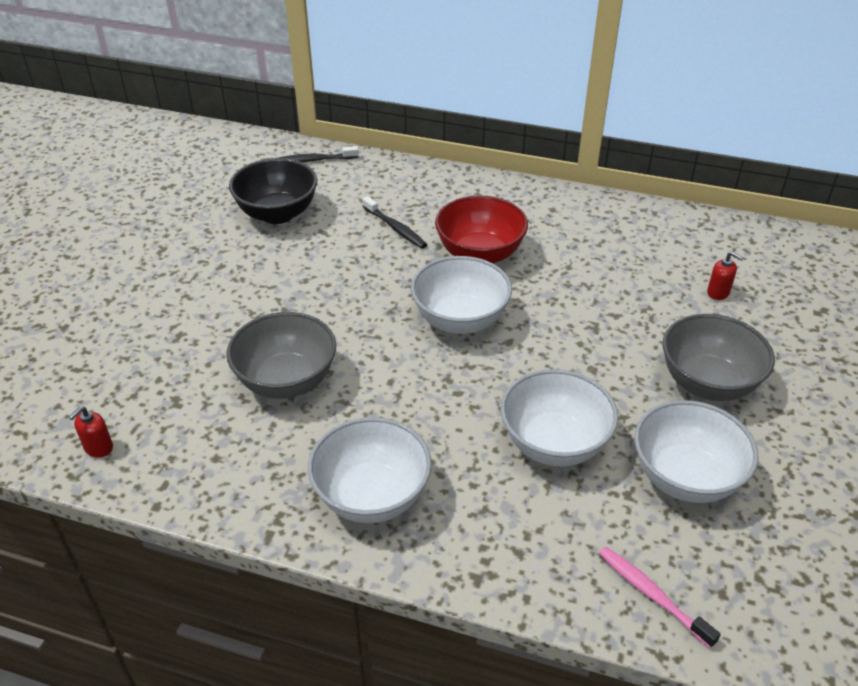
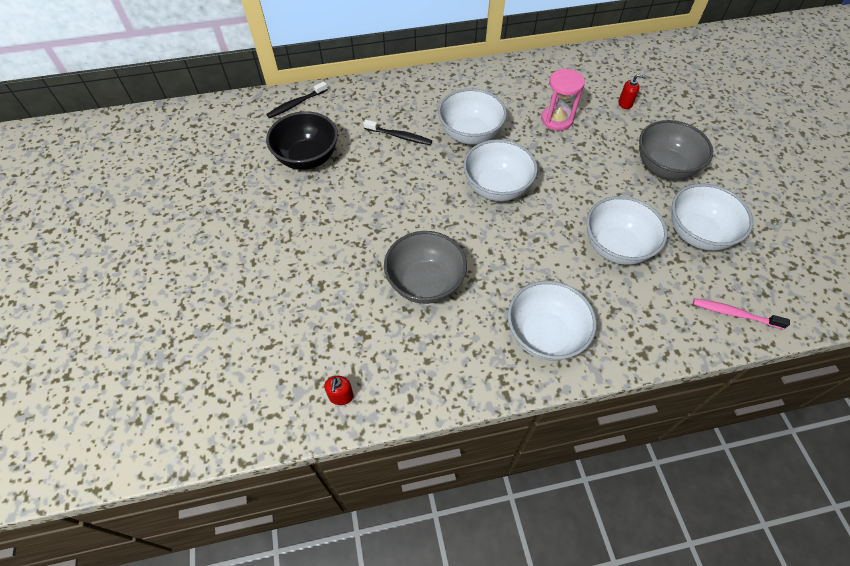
camera: 30 degrees left, 15 degrees up
(479, 254) = (470, 134): red bowl -> white bowl
(605, 277) = (557, 119): none -> pink hourglass

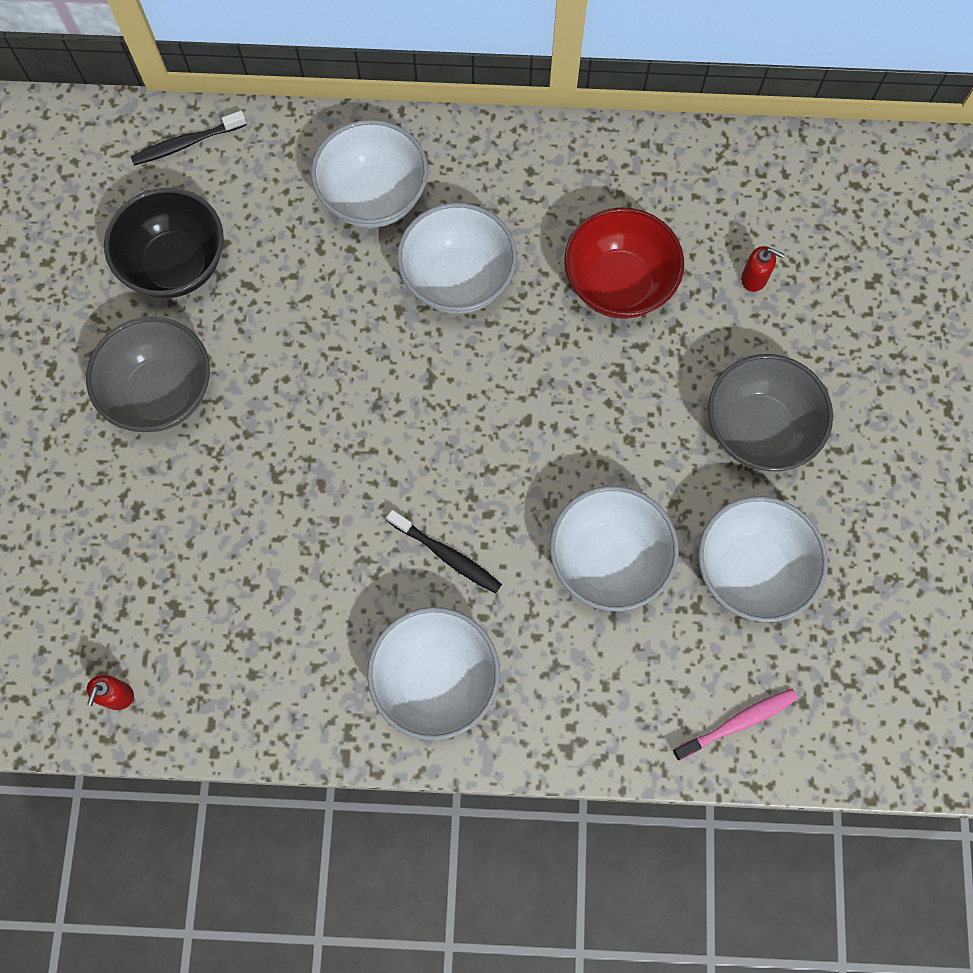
camera: 15 degrees right, 15 degrees up
(399, 136) = (338, 255): black toothbrush -> black toothbrush (447, 555)
(425, 283) = (290, 547): grey bowl -> grey bowl (161, 392)
(496, 187) = (462, 400): white bowl -> white bowl (374, 197)
(557, 119) = (618, 284): pink hourglass -> red bowl
(735, 314) = (737, 723): pink toothbrush -> pink toothbrush turned 120 degrees clockwise

